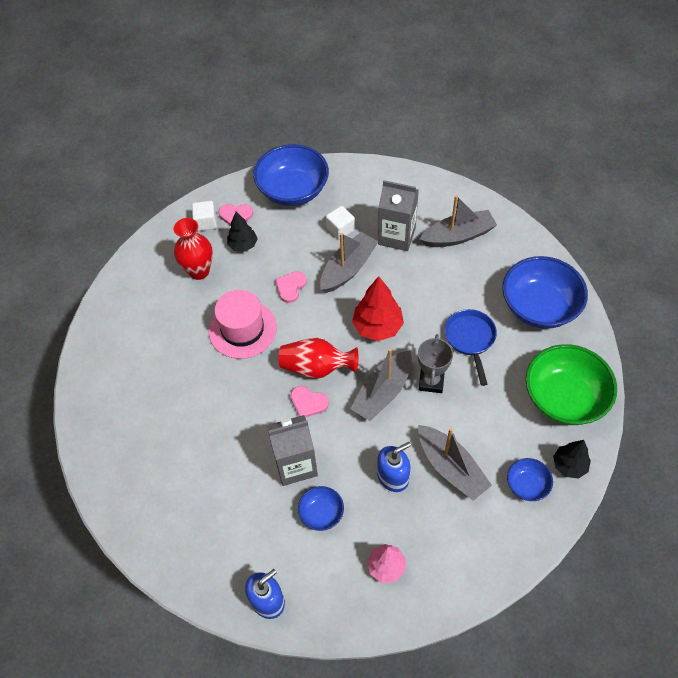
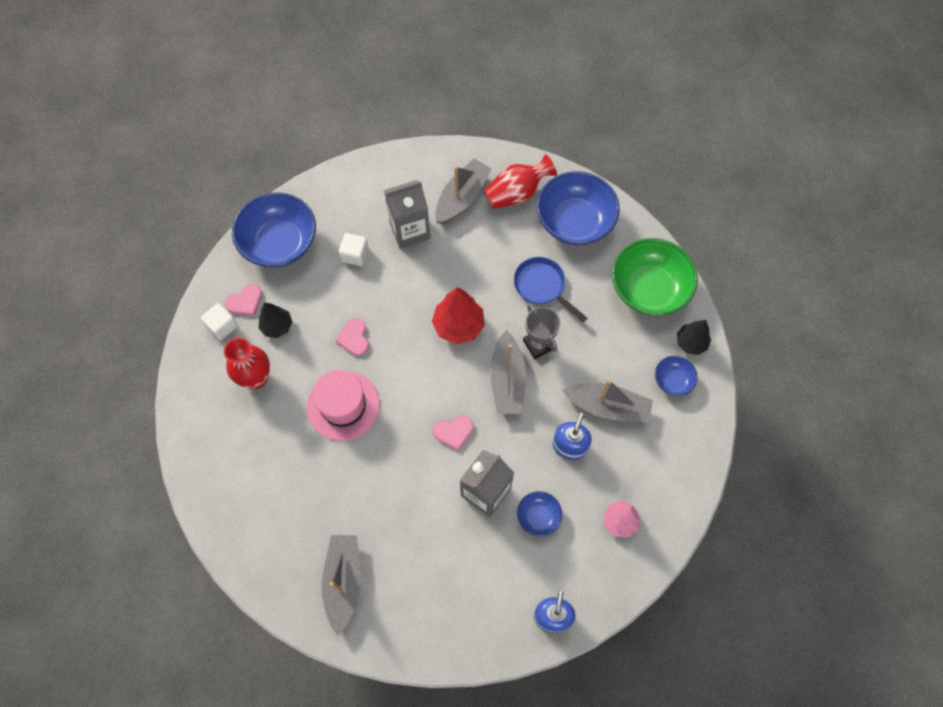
camera: 40 degrees left, 10 degrees up
(316, 368) = (436, 396): red vase -> red vase (516, 193)
(348, 268) = (391, 288): grey boat -> grey boat (343, 581)

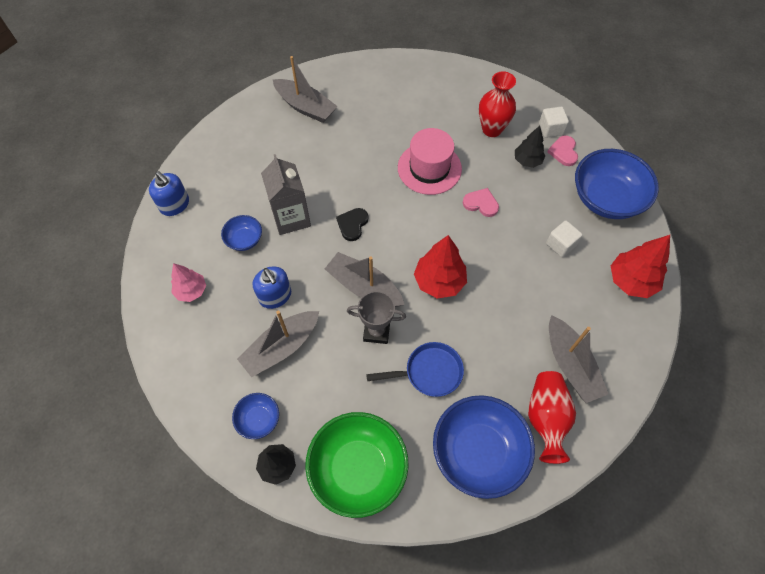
camera: 125 degrees right, 5 degrees down
(356, 190) = (631, 281): none -> red tree
(410, 230) = (560, 299): grey carton -> none
(453, 432) = (352, 224): pink heart -> black heart

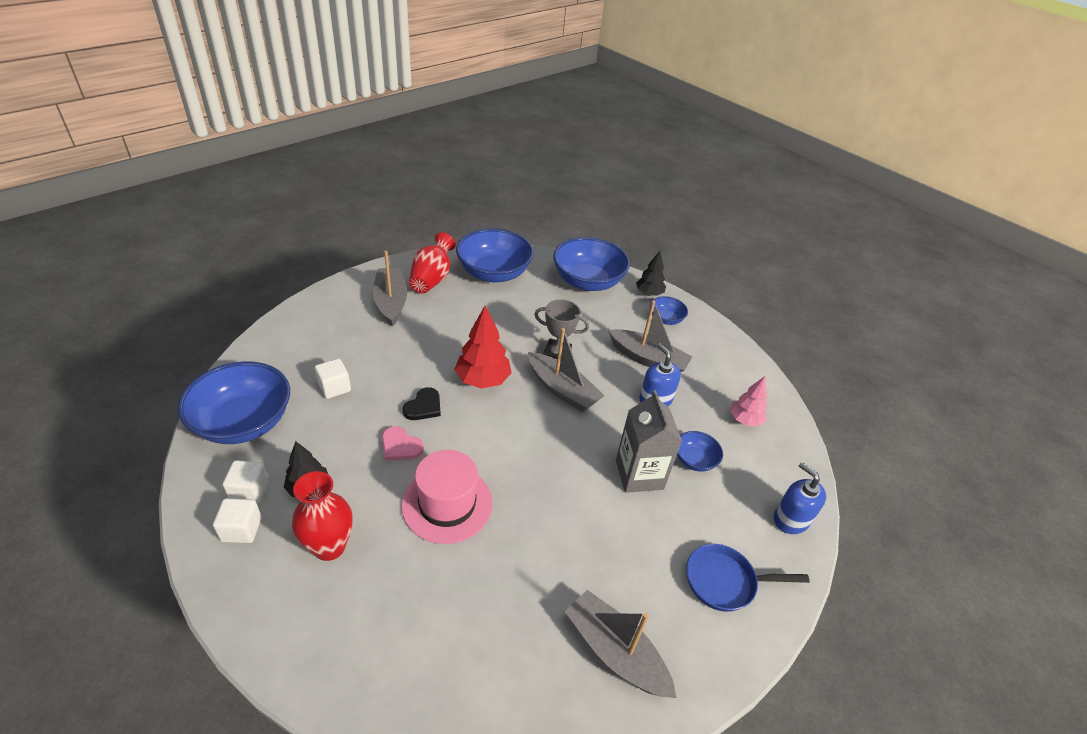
camera: 175 degrees left, 20 degrees down
(281, 347) = (648, 359): grey boat -> grey boat turned 60 degrees clockwise
(352, 224) = (565, 452): black heart -> black heart (423, 406)
(358, 469) = (587, 281): green bowl -> blue bowl
(429, 372) = (516, 320): blue pan -> blue pan (724, 581)
(563, 152) = (250, 491): pink heart -> white cube
(631, 281) = (287, 344): red tree -> none

